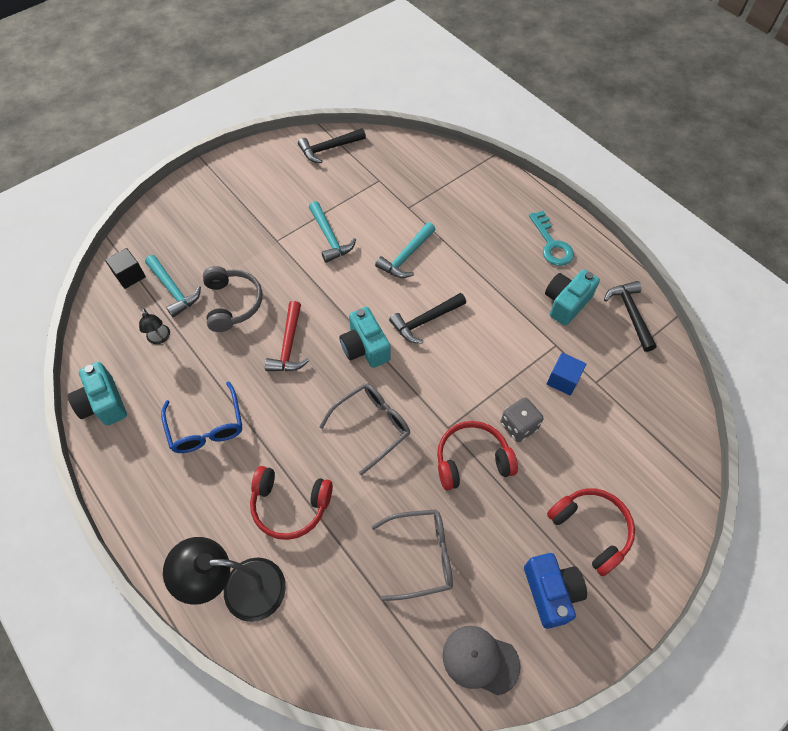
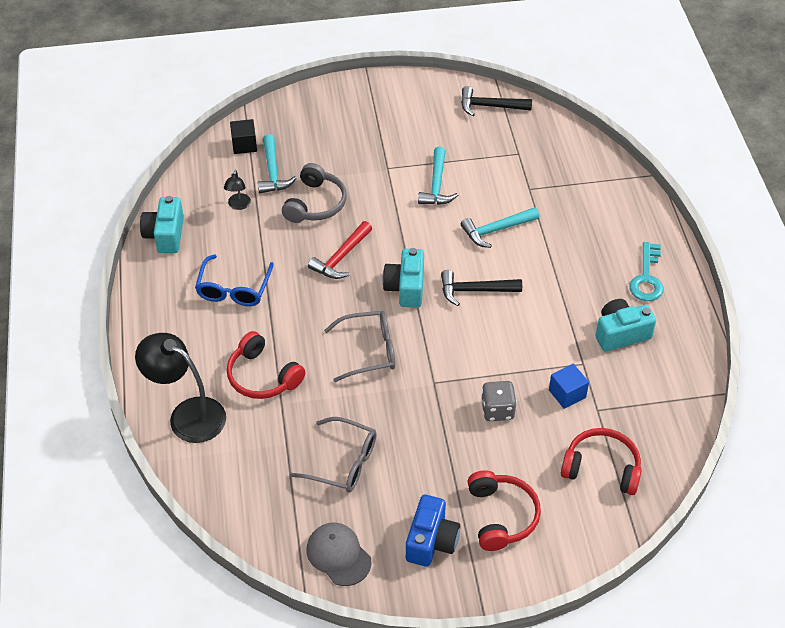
camera: 30 degrees right, 10 degrees down
(472, 460) = (436, 416): red headphones -> red headphones (601, 468)
(630, 314) = (678, 370): black hammer -> none

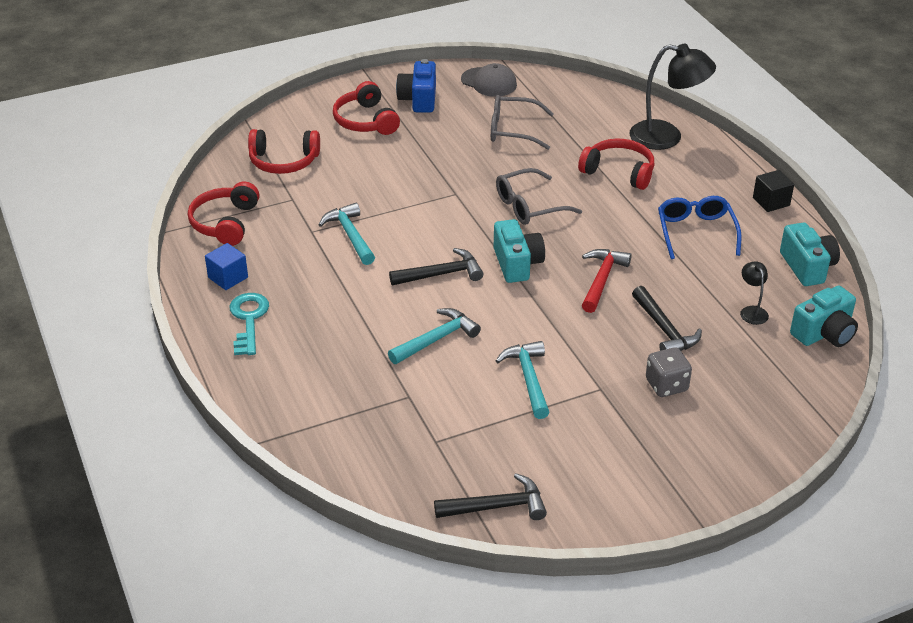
camera: 165 degrees right, 10 degrees down
(244, 145) = (799, 383): black cube -> black cube (771, 201)
(273, 172) = (739, 356): turquoise hammer -> turquoise hammer (350, 235)
(315, 203) = (664, 329): grey headphones -> black hammer
(497, 410) = (388, 184): grey dice -> grey dice (666, 385)
(567, 394) = (323, 206): blue cube -> blue cube (228, 277)
(620, 334) = (275, 262): turquoise camera -> turquoise camera (824, 333)
(665, 391) = (225, 223): none -> red headphones

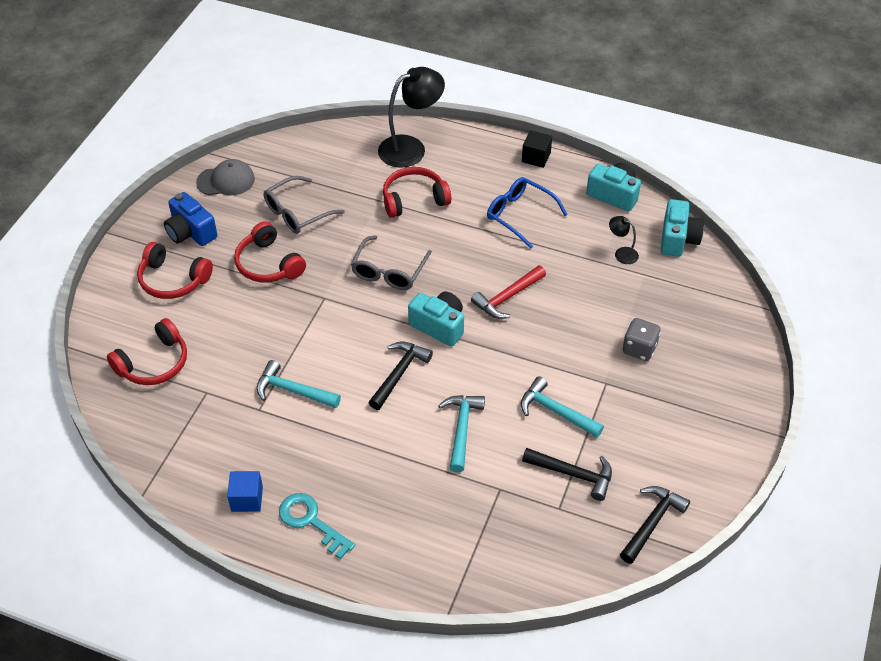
camera: 45 degrees left, 10 degrees up
(225, 223) = (180, 453): red headphones -> red headphones (268, 264)
(601, 280) = (507, 297): red hammer -> red hammer turned 105 degrees counterclockwise
(664, 329) = (589, 307): black hammer -> black hammer (573, 474)

